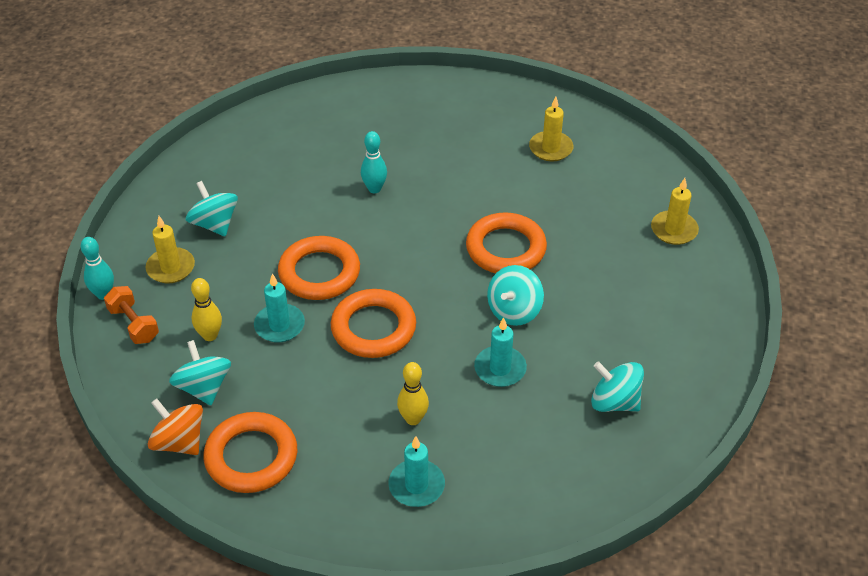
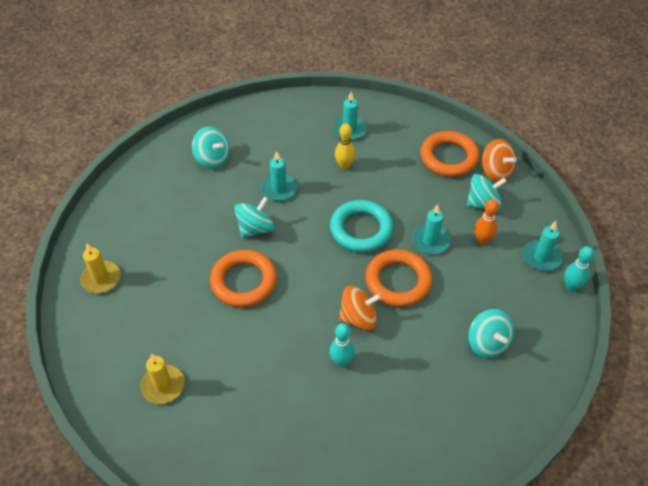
camera: 170 degrees left, 5 degrees up
(134, 324) = (541, 257): orange dumbbell -> turquoise candle
(171, 268) = (520, 303): yellow candle -> none
(204, 387) = (483, 203): turquoise spinning top -> turquoise spinning top turned 90 degrees counterclockwise
(210, 335) = (482, 240): yellow bowling pin -> orange bowling pin
(362, 229) = (358, 318): none -> orange spinning top
(373, 328) = (361, 229): orange ring -> turquoise ring

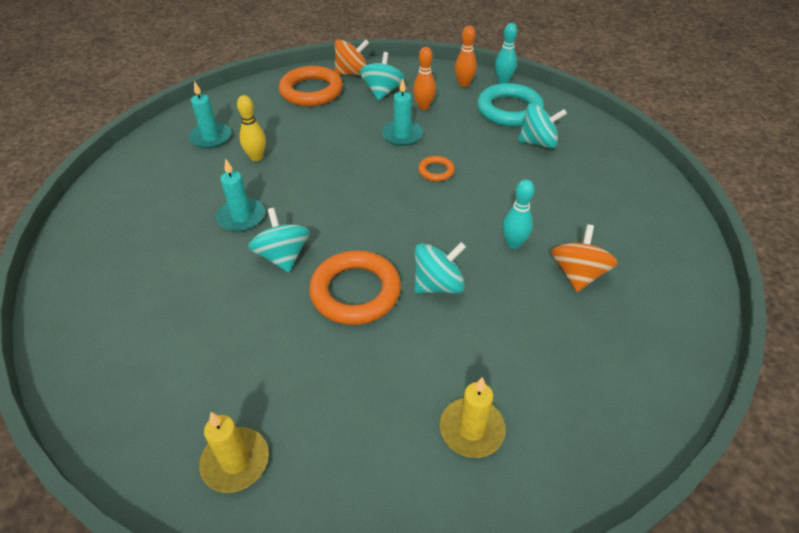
camera: 65 degrees left, 5 degrees down
(212, 159) = (133, 262): turquoise spinning top -> turquoise spinning top (438, 284)
(358, 318) = (465, 213): orange spinning top -> orange spinning top (578, 274)
(361, 229) = (352, 174): turquoise ring -> turquoise ring (509, 110)
(398, 281) = (436, 171): orange ring -> orange ring, size x0.49
(541, 257) = (464, 84): turquoise candle -> orange bowling pin

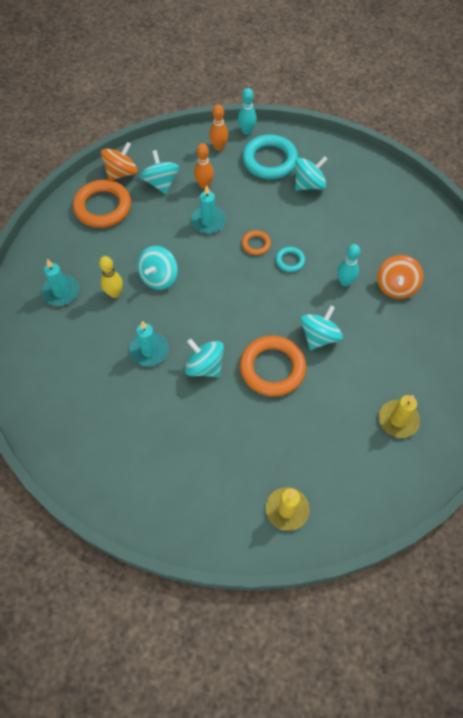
camera: 30 degrees left, 15 degrees up
(310, 161) = (159, 277): none -> turquoise spinning top
(462, 199) = (290, 261): none -> turquoise ring
(578, 274) = (396, 286): orange spinning top -> orange spinning top turned 150 degrees counterclockwise

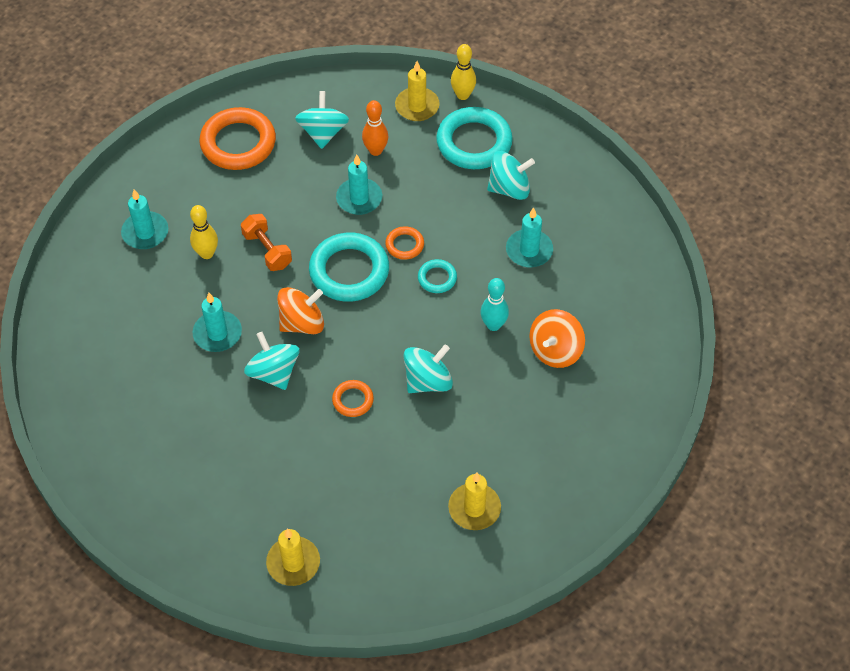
camera: 20 degrees right, 5 degrees down
(121, 173) = (279, 106): orange spinning top -> orange spinning top (302, 323)
(159, 277) = (267, 250): turquoise spinning top -> orange dumbbell
(219, 147) = (417, 106): orange bowling pin -> yellow candle
(225, 274) = (349, 271): none -> turquoise ring
(246, 131) = (463, 95): turquoise bowling pin -> yellow bowling pin
(272, 368) = (353, 400): orange ring -> orange ring, size x0.49
(343, 223) = (529, 250): none -> turquoise candle

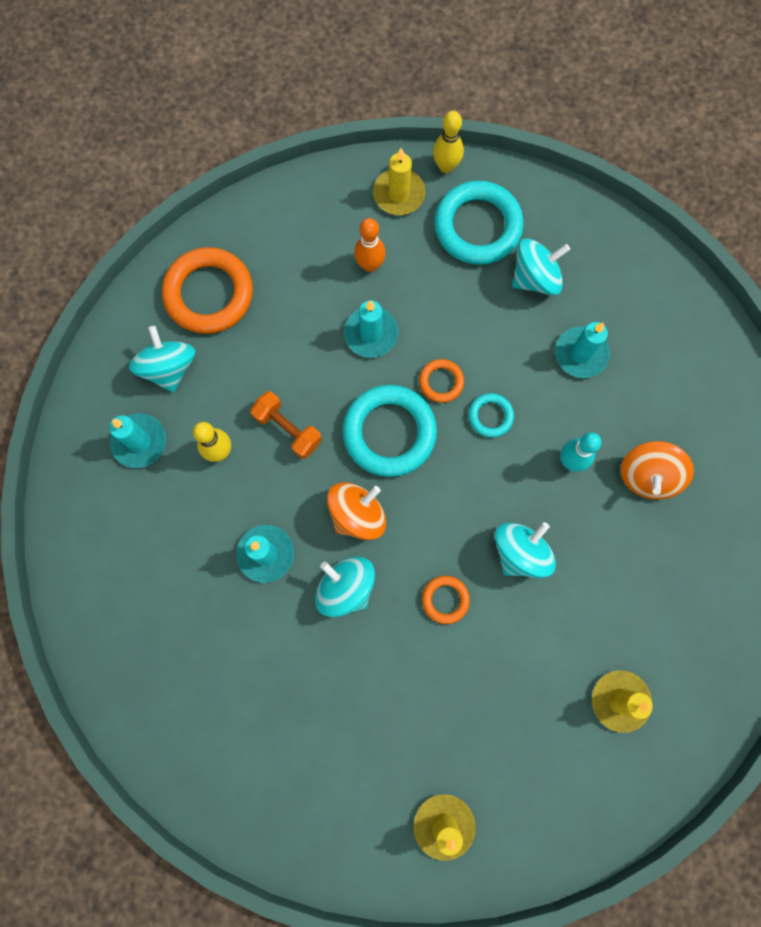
camera: 15 degrees left, 20 degrees up
(323, 133) = (302, 256): turquoise spinning top -> turquoise spinning top (169, 368)

